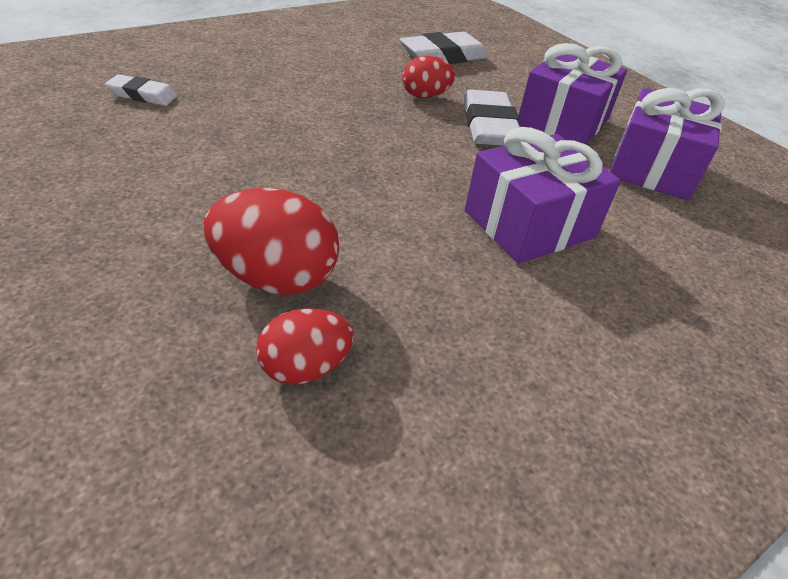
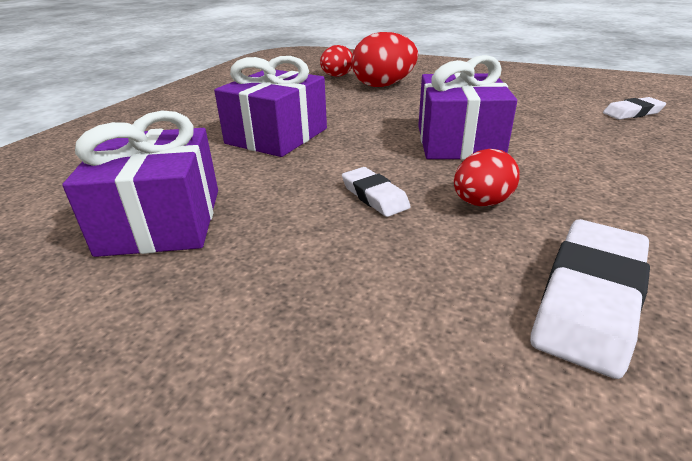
camera: 155 degrees right, 10 degrees down
(489, 125) = (374, 196): white eraser -> white eraser, size x0.58
(563, 121) = (294, 242): purple gift -> purple gift (458, 142)

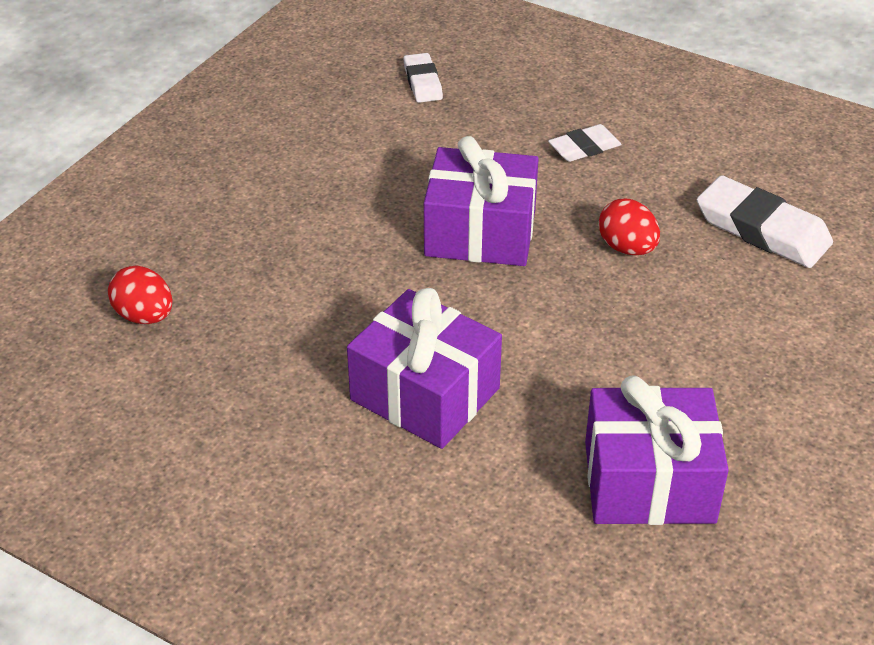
camera: 85 degrees left, 10 degrees up
(374, 196) = (608, 317): white eraser -> white eraser (584, 148)
(383, 85) = (227, 265): red egg -> none

